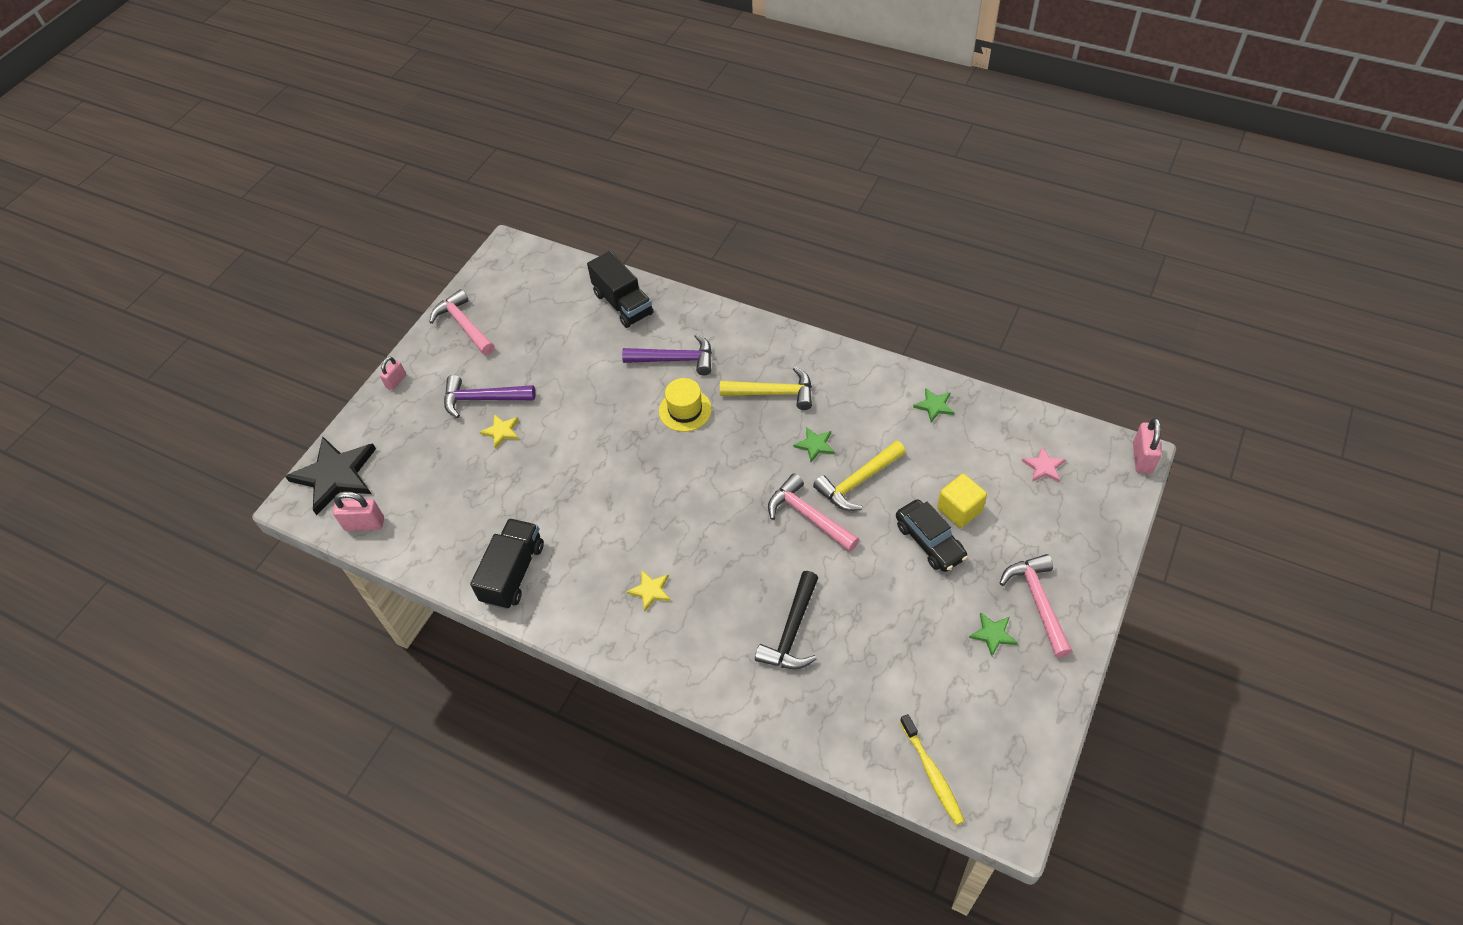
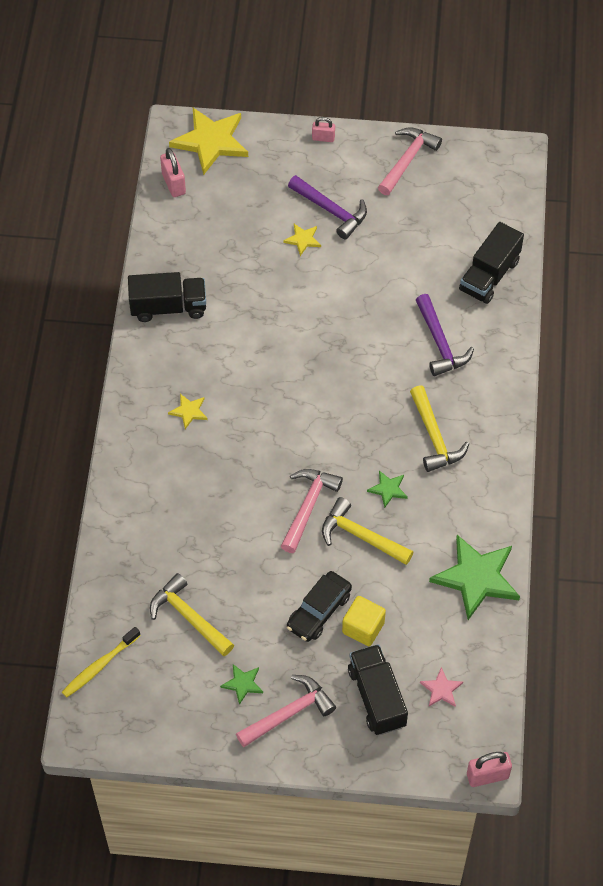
camera: 65 degrees right, 5 degrees up
(335, 475) = (211, 141): black star -> yellow star
(483, 399) = (331, 211): purple hammer -> purple hammer turned 150 degrees clockwise
(685, 410) = (384, 372): yellow hat -> none
(792, 631) = (189, 528): black hammer -> none
(898, 663) = (188, 617): none -> yellow hammer
(934, 406) = (476, 578): green star -> green star, size x2.17
(1039, 521) = (377, 697): none -> black truck

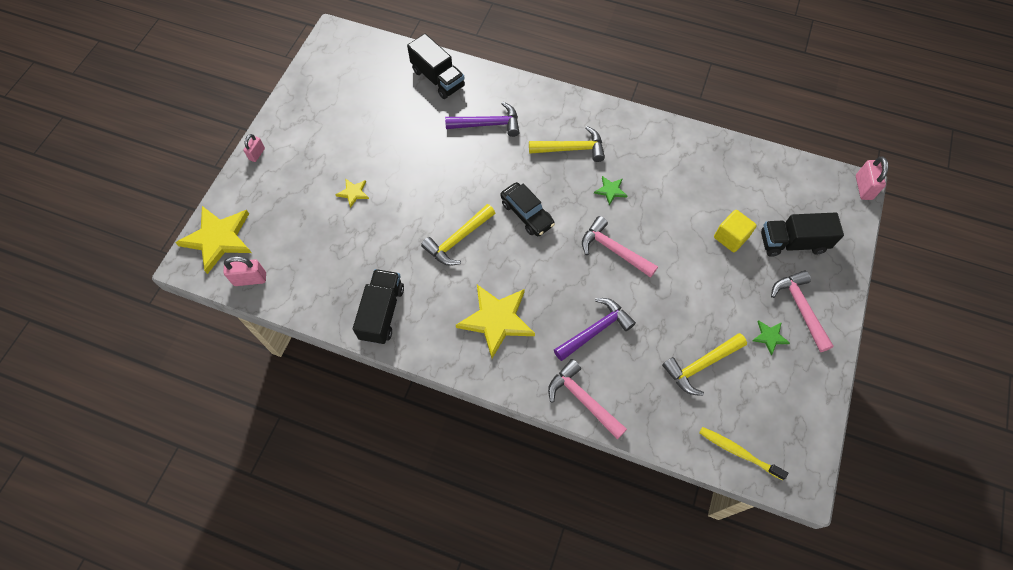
camera: 75 degrees left, 5 degrees up
(99, 666) = (738, 452): yellow toothbrush -> yellow toothbrush turned 150 degrees clockwise
(189, 411) = (496, 320): yellow star -> yellow star, size x2.17
(319, 611) = (711, 265): black car -> black car (526, 214)
(331, 211) = (333, 166): purple hammer -> purple hammer (595, 330)
(360, 536) = (648, 219): yellow hammer -> yellow hammer (458, 240)
(407, 160) = (307, 102): pink hammer -> pink hammer (582, 399)
(441, 689) = (790, 198): pink star -> none
(476, 578) = (700, 153): green star -> none

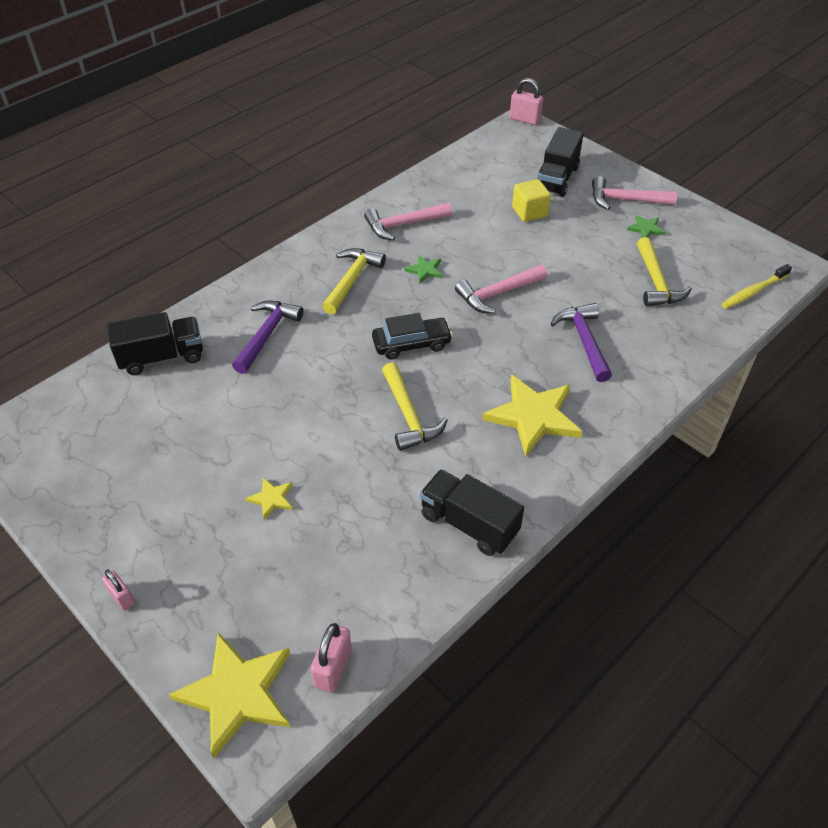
camera: 65 degrees left, 15 degrees down
(582, 399) = (659, 379): pink hammer -> pink hammer (403, 225)

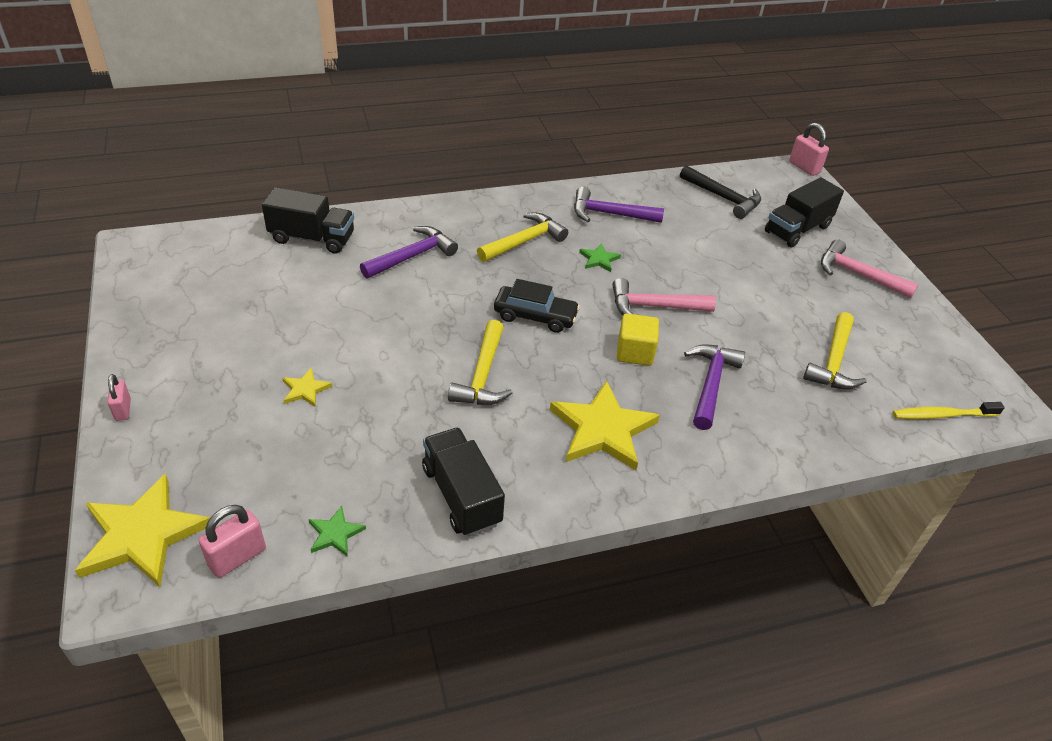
camera: 25 degrees right, 5 degrees down
(403, 225) = (609, 214): pink hammer -> purple hammer
(482, 173) = (723, 198): none -> black hammer
(529, 212) = (745, 248): yellow cube -> yellow cube (635, 352)
(645, 229) = (860, 308): green star -> green star (335, 533)

